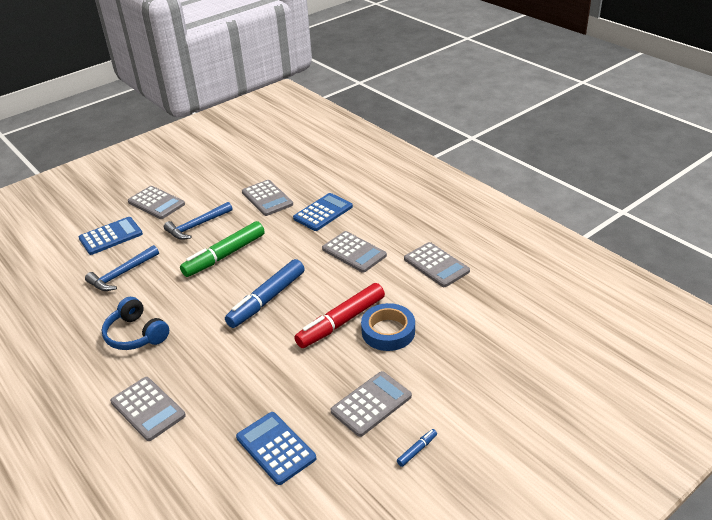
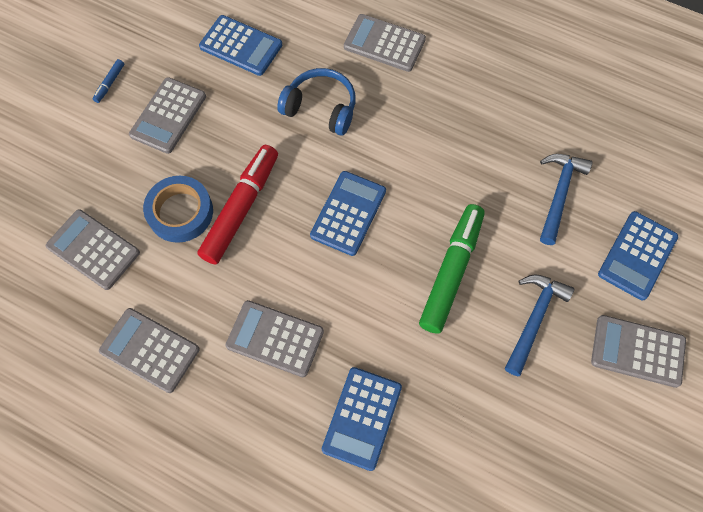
camera: 155 degrees right, 30 degrees up
(136, 334) = (465, 116): blue headphones -> blue headphones (321, 108)
(267, 198) = (471, 425): grey calculator -> grey calculator (93, 249)
(267, 299) = (348, 213): blue marker -> blue calculator

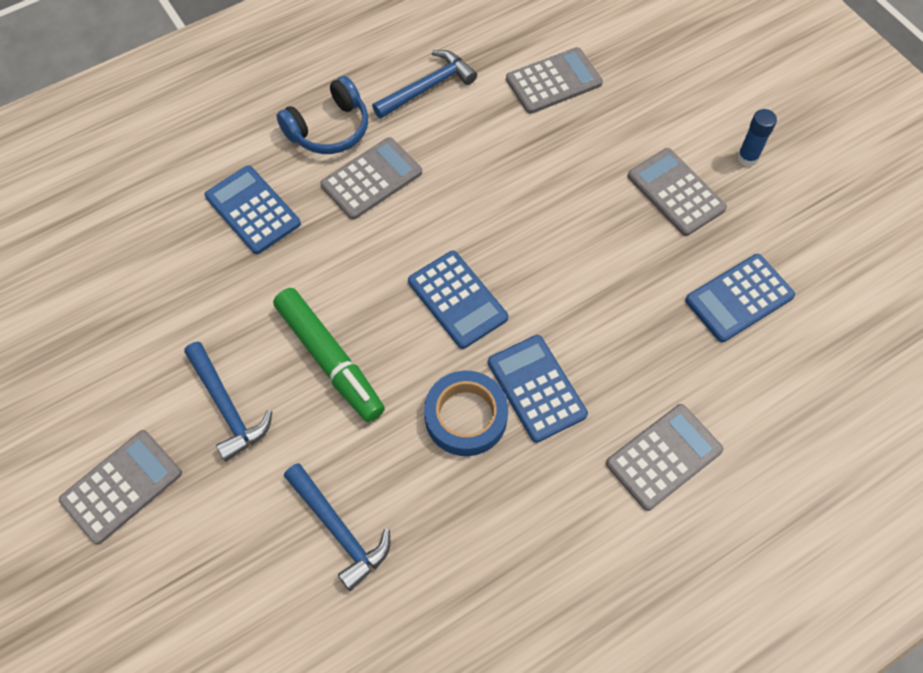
camera: 120 degrees right, 5 degrees down
(110, 83) = (747, 157): blue marker -> blue glue stick
(150, 350) = (427, 87): grey calculator -> blue hammer
(180, 212) = (551, 159): blue tape -> blue tape (466, 417)
(241, 208) = (524, 209): red marker -> none
(321, 108) = (605, 338): blue headphones -> blue headphones (329, 129)
(637, 255) = (211, 565): blue calculator -> blue calculator (536, 388)

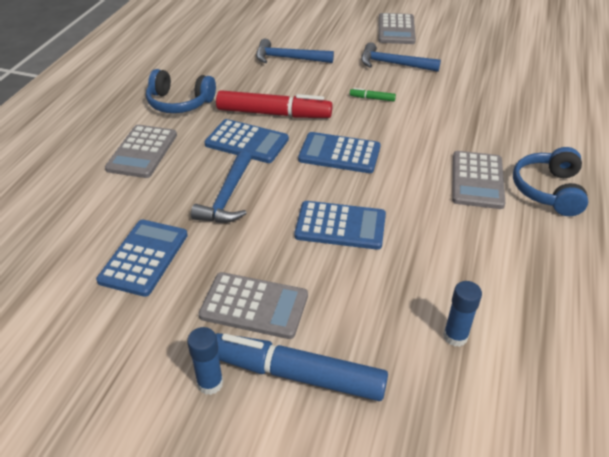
camera: 140 degrees right, 20 degrees down
(253, 210) = (512, 128): blue calculator -> blue calculator (340, 226)
(330, 360) = (372, 98): green marker -> green marker, size x0.41
(427, 87) = (537, 260): blue hammer -> blue hammer (227, 197)
(466, 417) = (274, 114): blue tape -> red marker
(553, 81) = (455, 336): grey calculator -> blue glue stick
(561, 530) = (179, 103): none -> blue headphones
(683, 126) = (297, 374): none -> blue marker

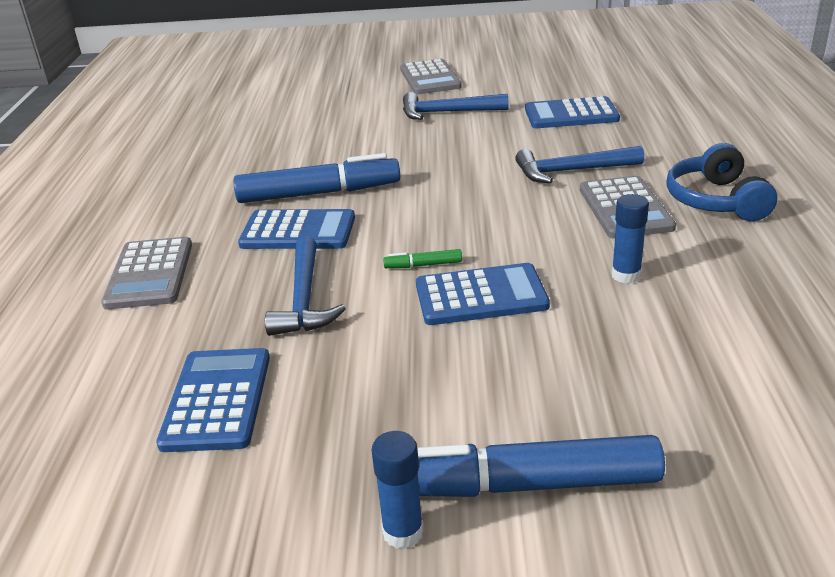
camera: 15 degrees left, 10 degrees down
(179, 103) = (177, 207): blue headphones -> none
(254, 306) = (414, 418): grey calculator -> none
(274, 114) = (319, 193): red marker -> blue marker
(289, 58) = (306, 131): blue hammer -> blue hammer (572, 171)
(339, 153) = (432, 218): blue calculator -> blue calculator (571, 114)
(372, 98) = (441, 152): green marker -> green marker (423, 265)
(455, 336) = (706, 382): blue glue stick -> blue glue stick (626, 275)

